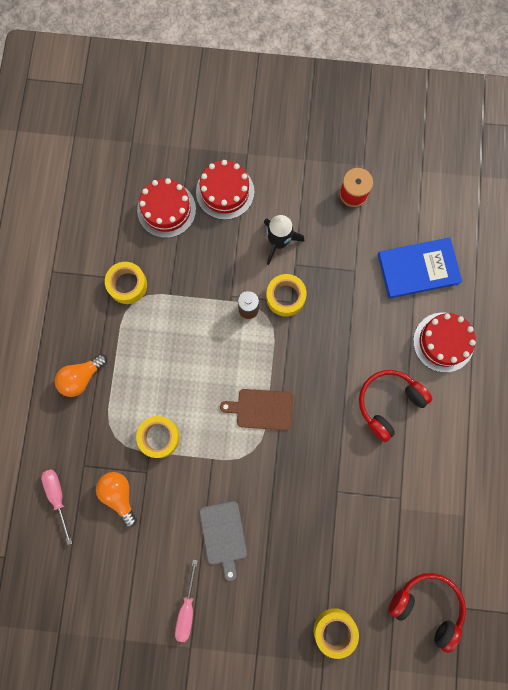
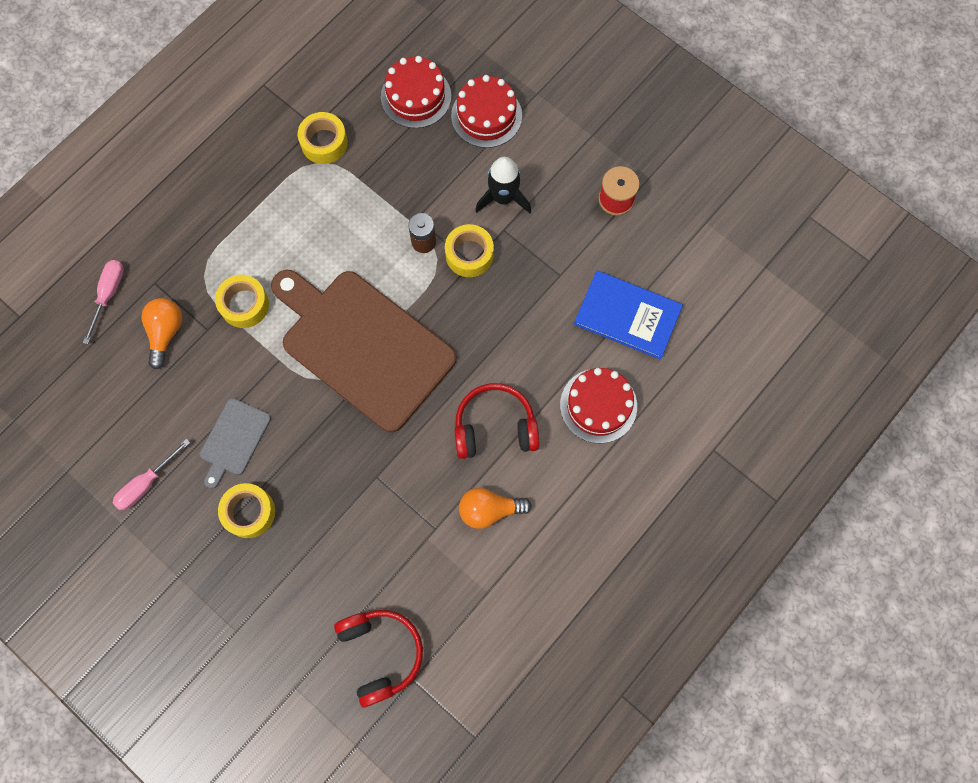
camera: 35 degrees right, 5 degrees down
(81, 377) = (215, 200): orange light bulb -> orange light bulb (489, 510)
(262, 409) = (363, 346): brown cutting board -> brown cutting board, size x2.26
(334, 630) = (270, 609): yellow tape -> yellow tape (249, 512)

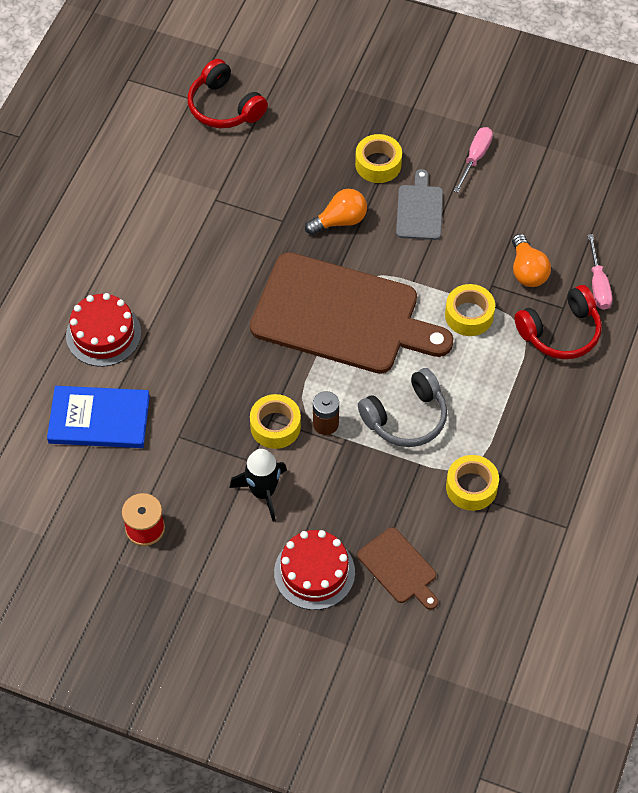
camera: 160 degrees right, 15 degrees down
(350, 223) = (406, 418): none -> grey headphones
(416, 96) = (399, 568): red cake -> brown cutting board
(489, 510) = (174, 226): orange light bulb -> orange light bulb (340, 221)
(495, 427) = (193, 288): red headphones -> red headphones (560, 332)

